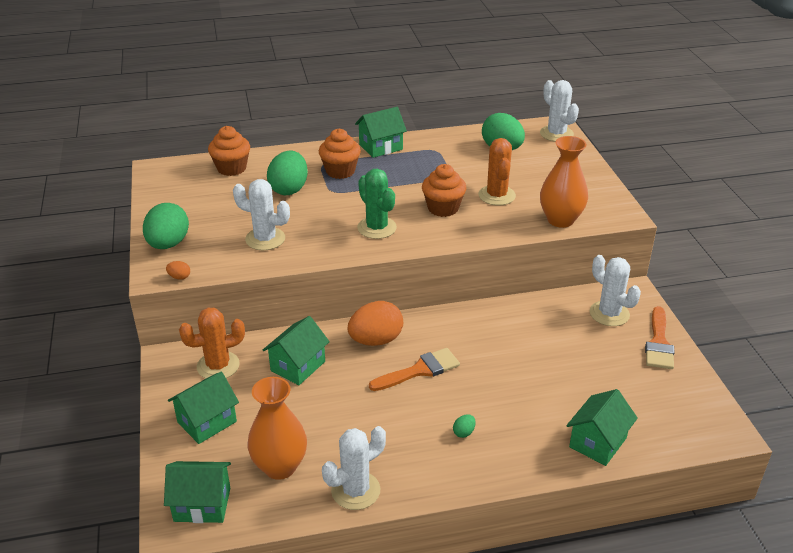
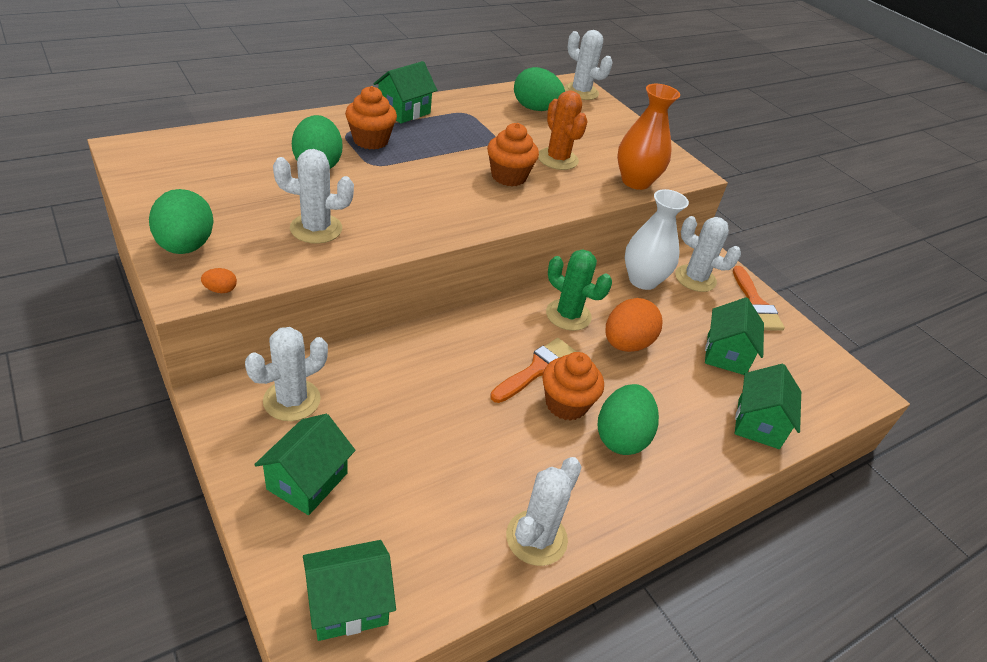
camera: 25 degrees left, 5 degrees up
(218, 366) = (292, 400): orange cactus -> white cactus
(231, 168) = (232, 143): orange cupcake -> orange cupcake (566, 404)
(280, 467) = (430, 525): orange vase -> none
(298, 366) = (395, 385): green house -> green house (726, 354)
(376, 340) = (473, 339): orange egg -> orange egg (626, 344)
(377, 228) = (446, 204): green cactus -> green cactus (568, 315)
(464, 432) = (621, 437): green egg -> green egg, size x2.44
(555, 310) = (643, 280): none -> white vase

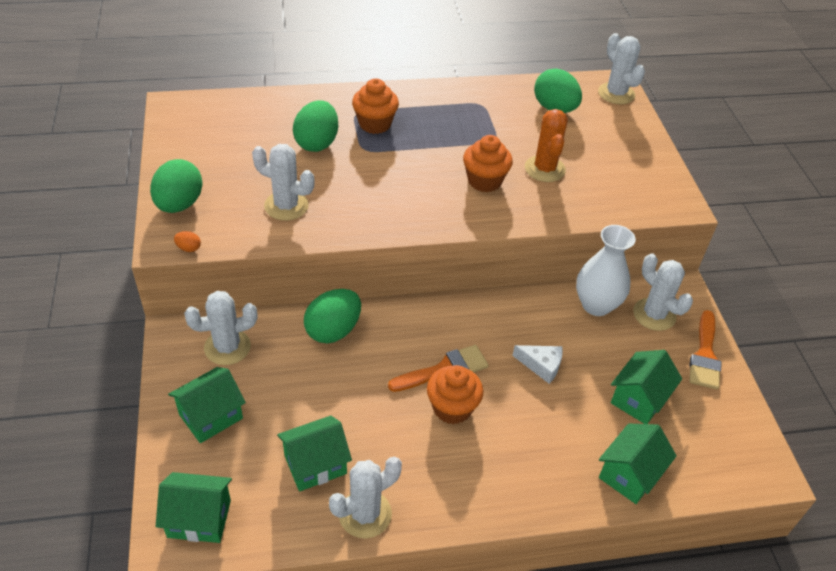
camera: 25 degrees right, 5 degrees up
(404, 111) = (421, 96): green house -> green house (315, 464)
(568, 315) = (500, 325): green cactus -> none
(621, 437) = (486, 451): green egg -> green egg (333, 330)
(626, 344) = (541, 365): orange egg -> white cheese
(635, 181) = (612, 206): orange vase -> none

